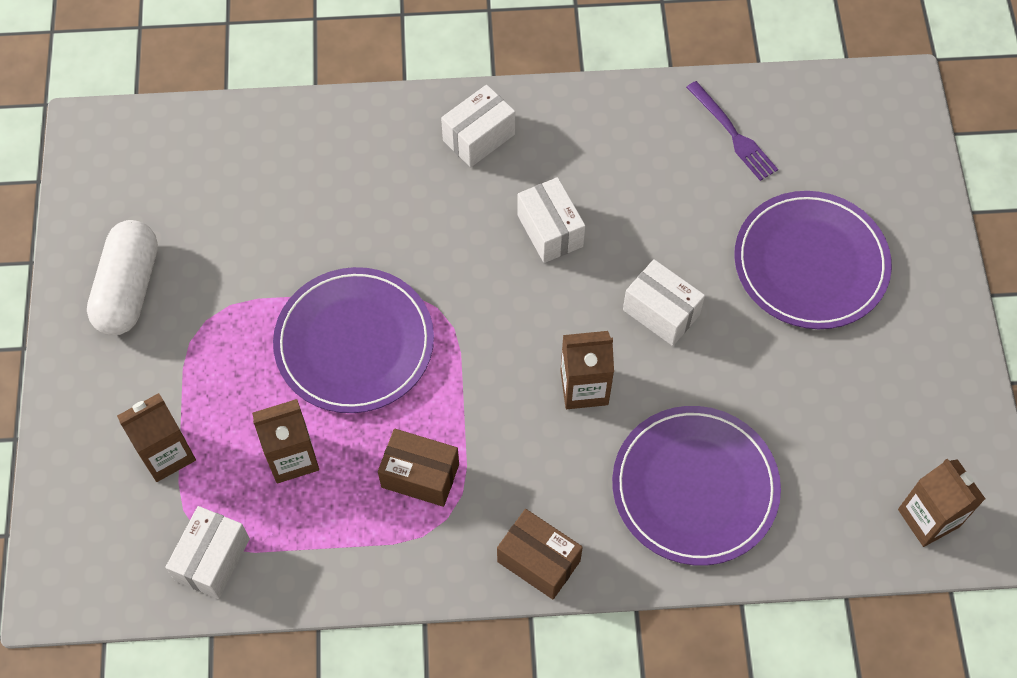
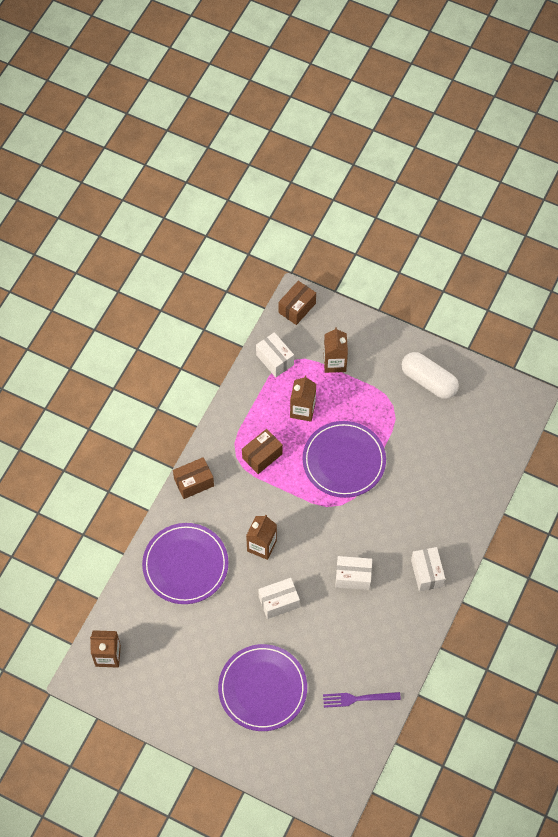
camera: 120 degrees right, 0 degrees up
(78, 580) = (297, 308): none -> brown box

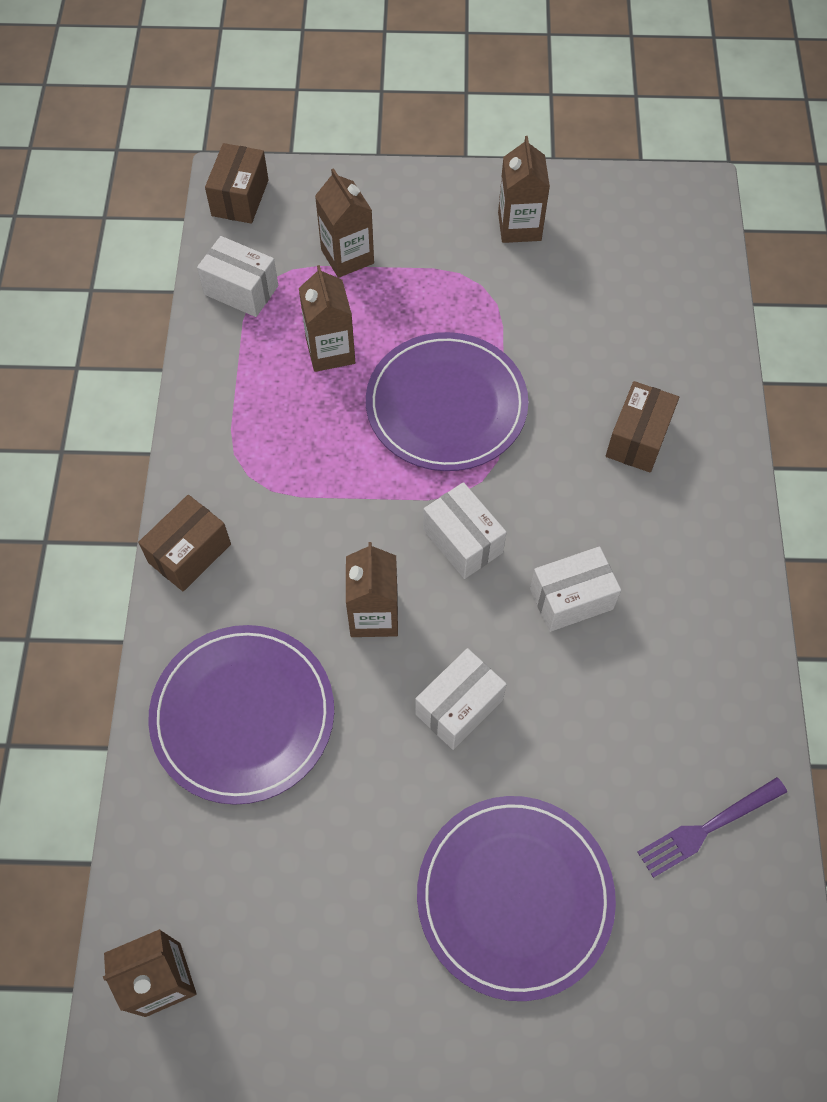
camera: 25 degrees left, 0 degrees up
(262, 456) = (296, 455): brown box -> brown box (638, 439)
(427, 573) = (696, 535): white box -> white box (462, 541)
(428, 381) = (519, 226): white capsule -> brown carton

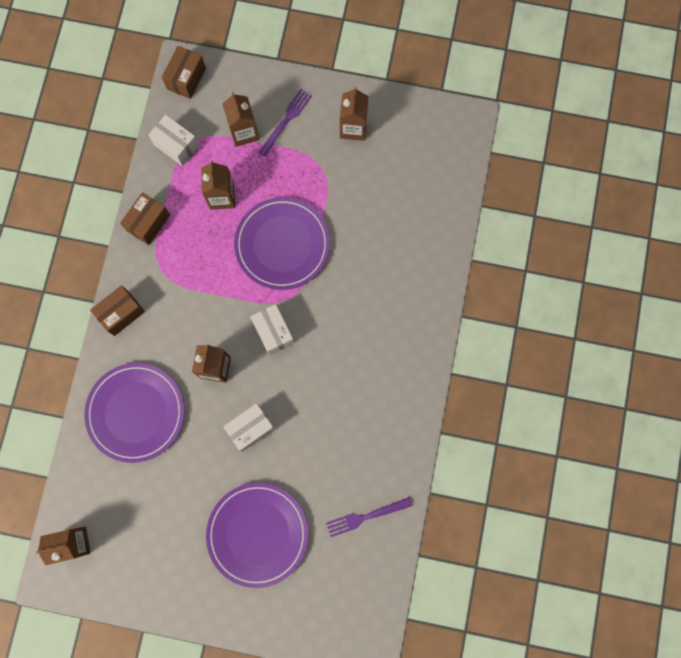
camera: 10 degrees right, 15 degrees up
(411, 231) = (286, 120): none -> purple fork
(571, 599) = (325, 377): white box -> none
(638, 439) = (388, 285): brown box -> brown box (148, 223)

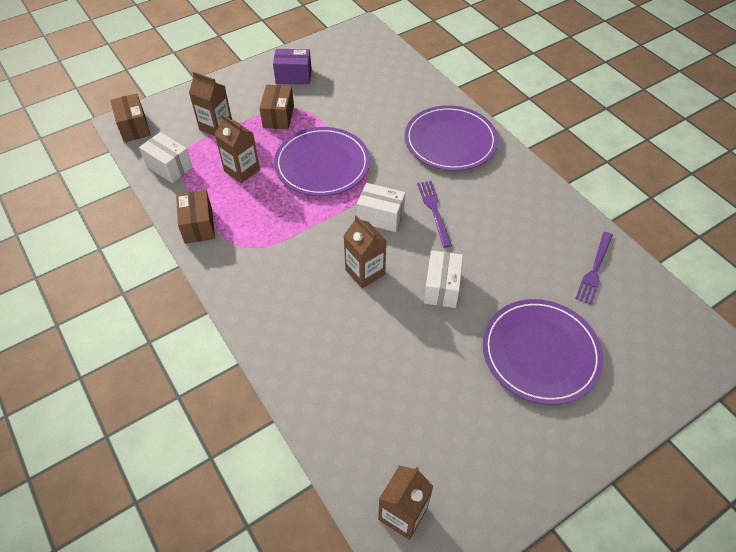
camera: 45 degrees left, 25 degrees down
(121, 313) = (242, 299): brown box -> brown box (278, 116)
(136, 412) = (336, 357): purple plate -> purple plate (450, 141)
(176, 146) = (169, 167): white box -> white box turned 45 degrees clockwise
(286, 120) = (241, 101): purple fork -> purple fork (434, 210)
(353, 128) = (293, 76): brown carton -> purple box

